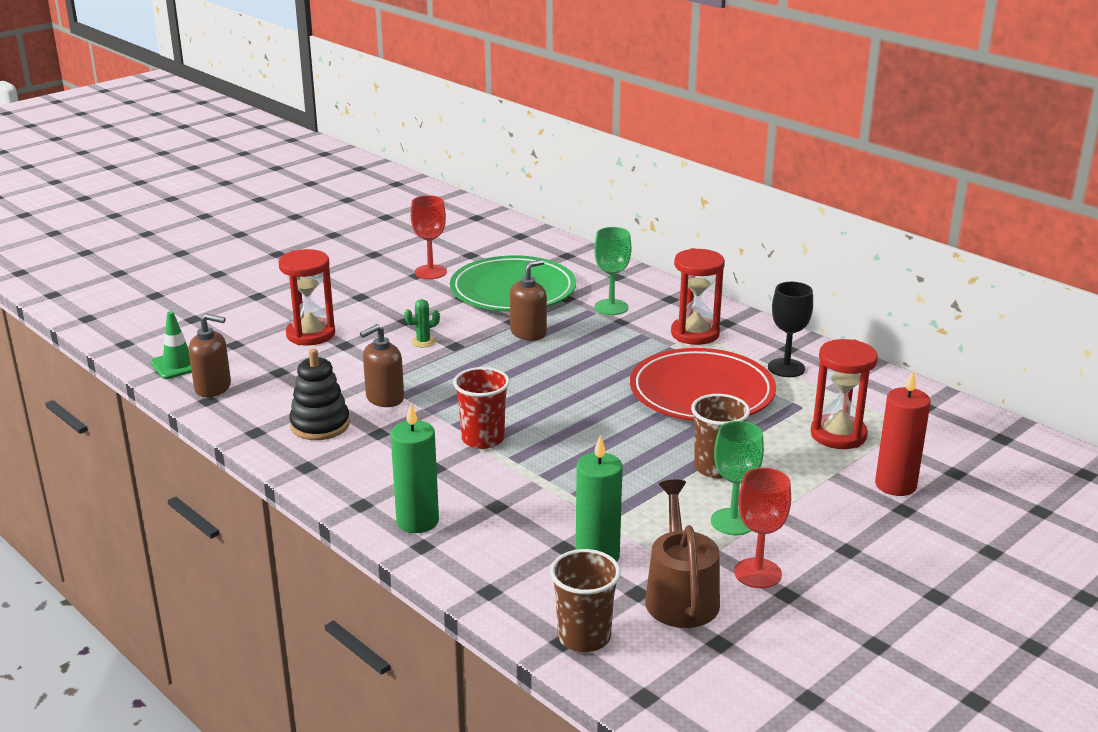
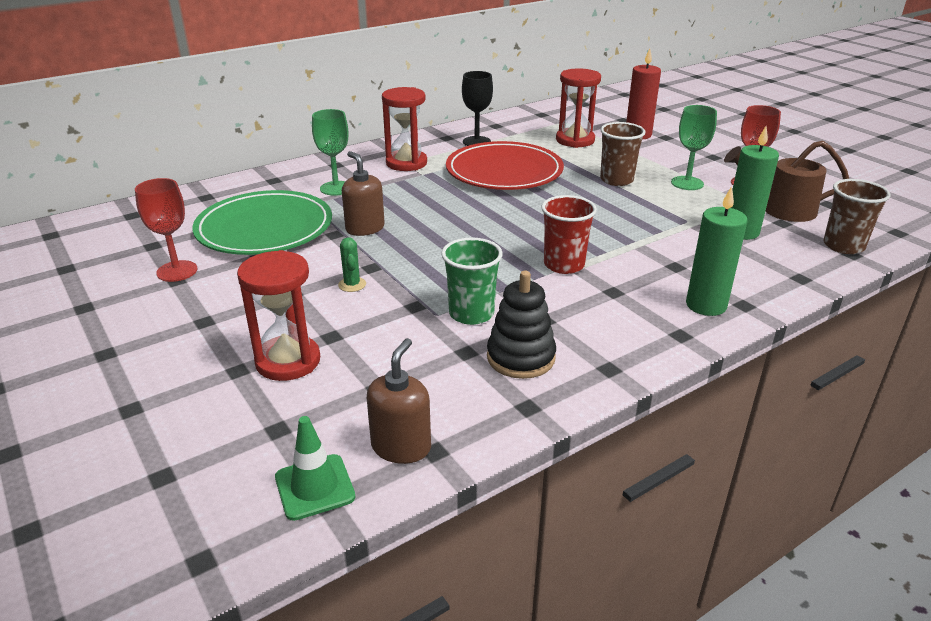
camera: 80 degrees left, 5 degrees up
(384, 398) = (471, 314): brown soap dispenser -> green cup

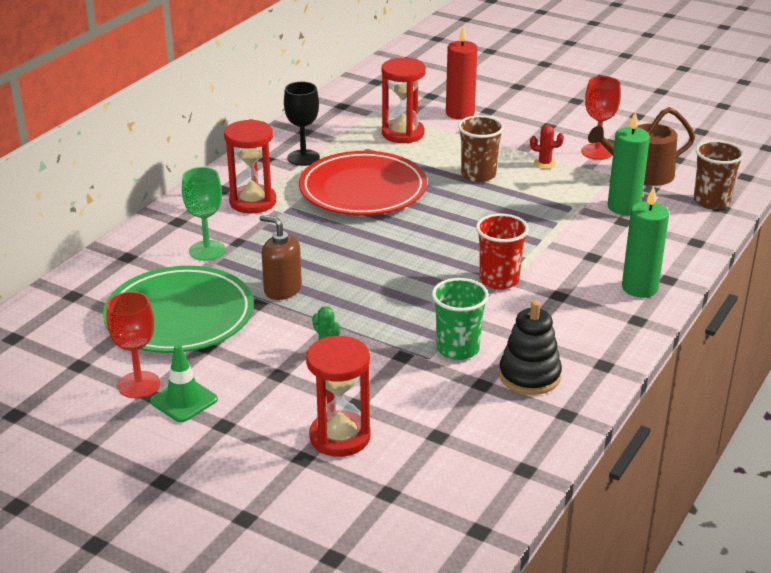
camera: 25 degrees left, 0 degrees up
(314, 487) = (460, 524): green traffic cone -> green traffic cone (184, 400)
(401, 447) = (497, 474): brown soap dispenser -> none
(687, 183) = (544, 163): green goblet -> red cactus

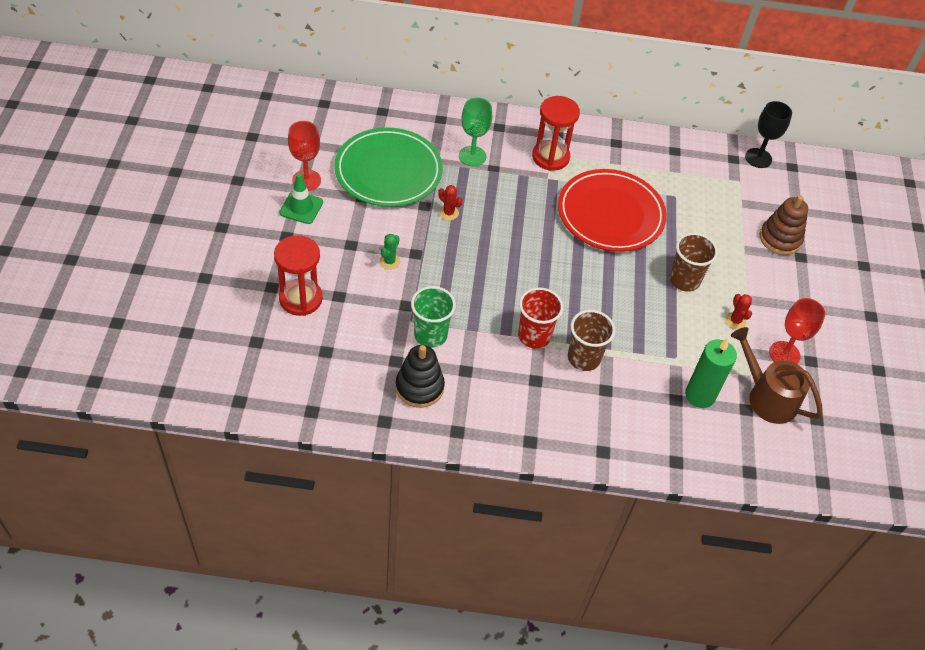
camera: 60 degrees right, 20 degrees up
(282, 289) = (448, 213): brown soap dispenser -> red cactus
(303, 158) = (633, 163): black goblet -> black goblet (758, 158)
(403, 134) = (716, 211): red hourglass -> none
(460, 113) = (780, 239): red candle -> brown stacking toy
(639, 288) = (578, 433): green candle -> none
(711, 201) = (755, 461): brown cup -> brown cup (583, 358)

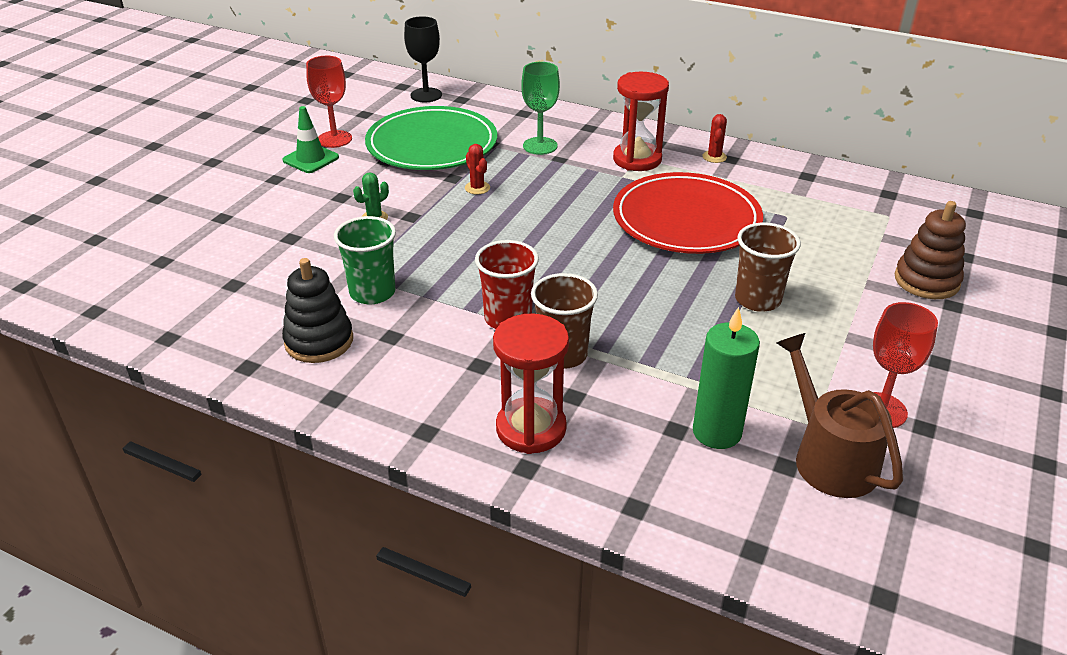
camera: 25 degrees right, 15 degrees down
(300, 299) = (245, 233): red hourglass -> red hourglass (531, 428)
(735, 321) = (816, 357): red cactus -> red cactus (714, 157)
(758, 158) = (926, 198): black goblet -> black goblet (426, 95)

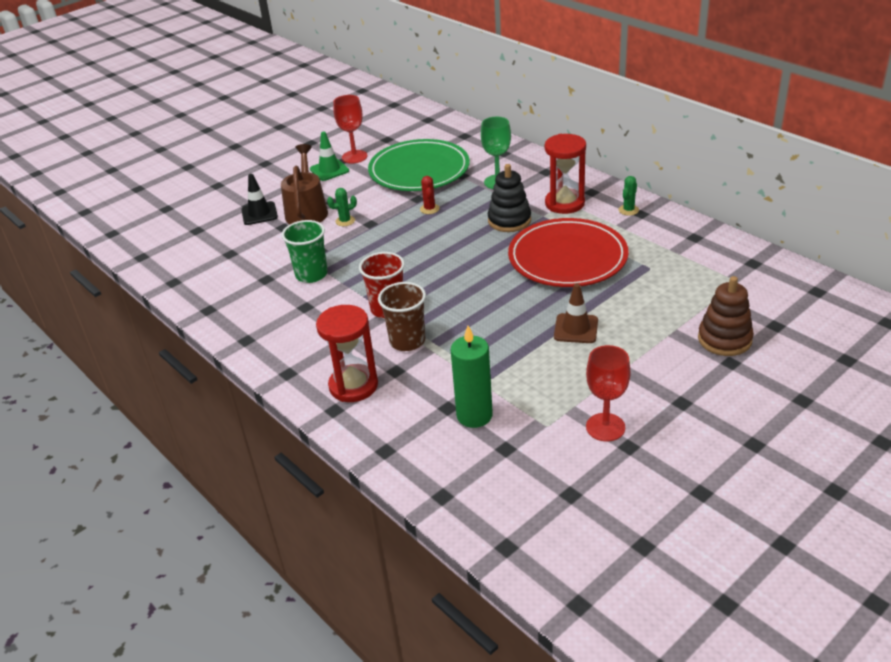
camera: 25 degrees right, 0 degrees up
(245, 226) = (259, 213): none -> black traffic cone
(319, 341) = (259, 301): black stacking toy -> black stacking toy (509, 220)
(426, 95) = (440, 129): black goblet -> none
(714, 157) = (628, 210): red cactus -> green cactus
(757, 299) = (576, 329): brown cup -> brown traffic cone
(829, 457) = (540, 450): brown watering can -> brown watering can (307, 211)

